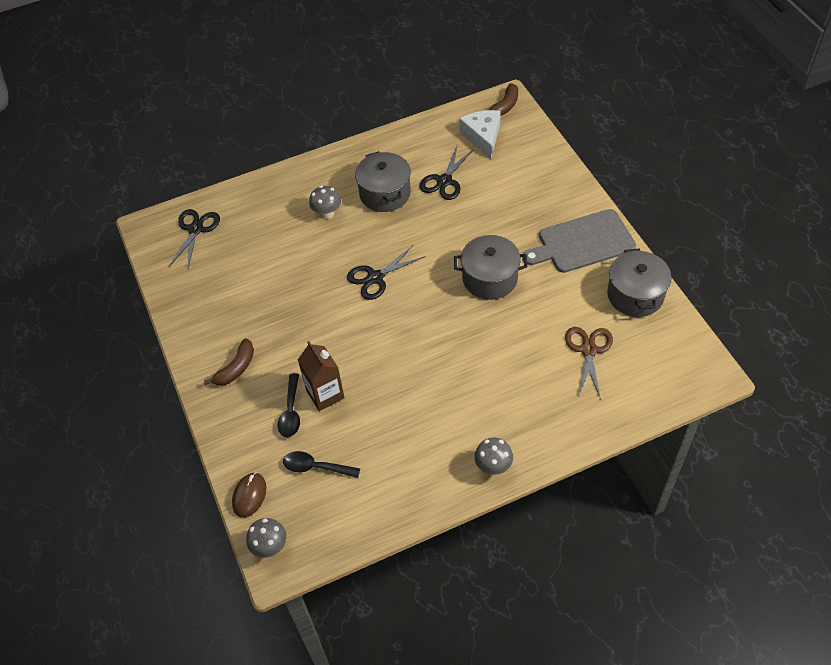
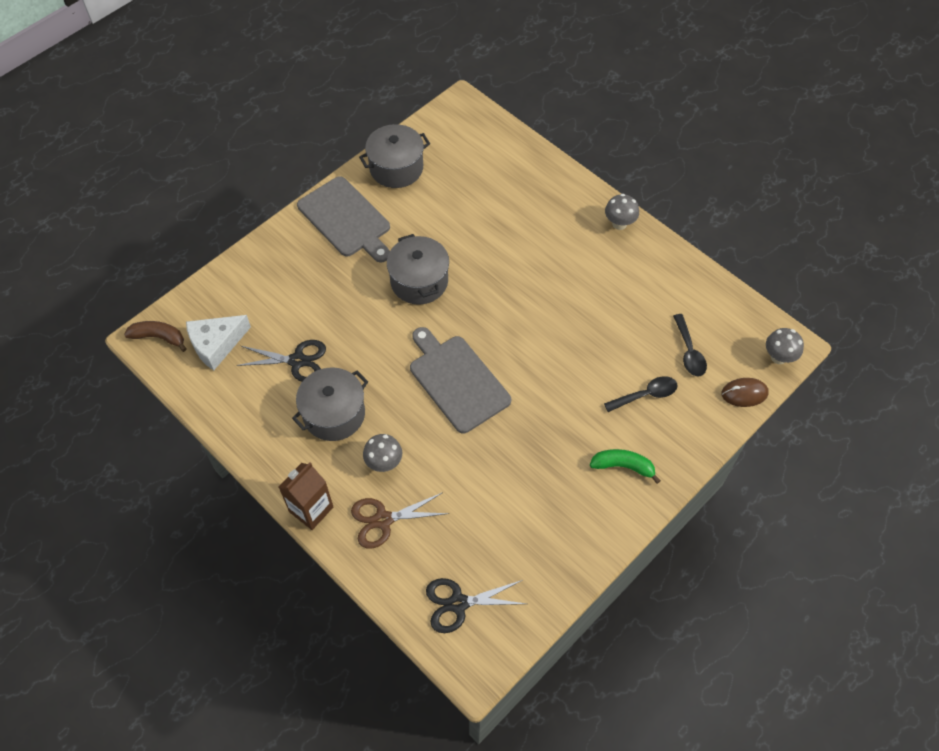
camera: 115 degrees left, 5 degrees up
(236, 368) = (623, 466): brown banana -> green banana
(325, 394) = (613, 373): brown carton -> brown carton (311, 509)
(375, 278) = (457, 381): black scissors -> grey cutting board
(588, 350) = (472, 187): brown scissors -> brown scissors (383, 520)

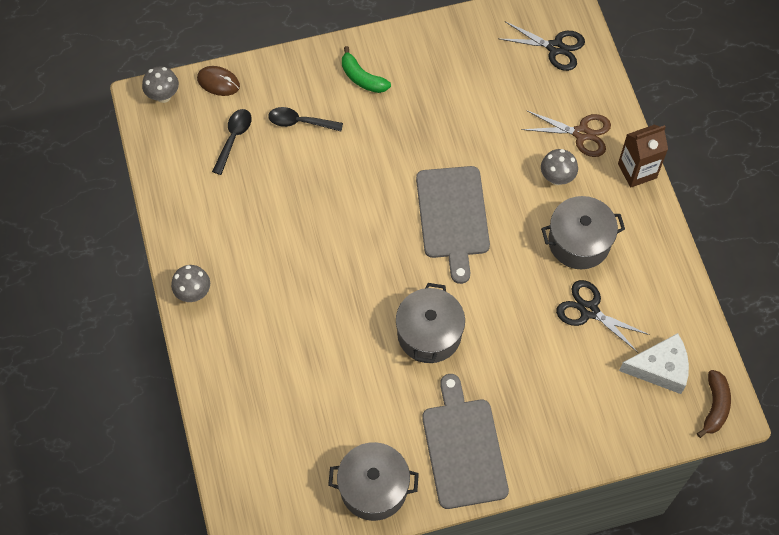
camera: 150 degrees left, 5 degrees up
(159, 337) = (715, 406): brown banana -> brown banana turned 120 degrees counterclockwise

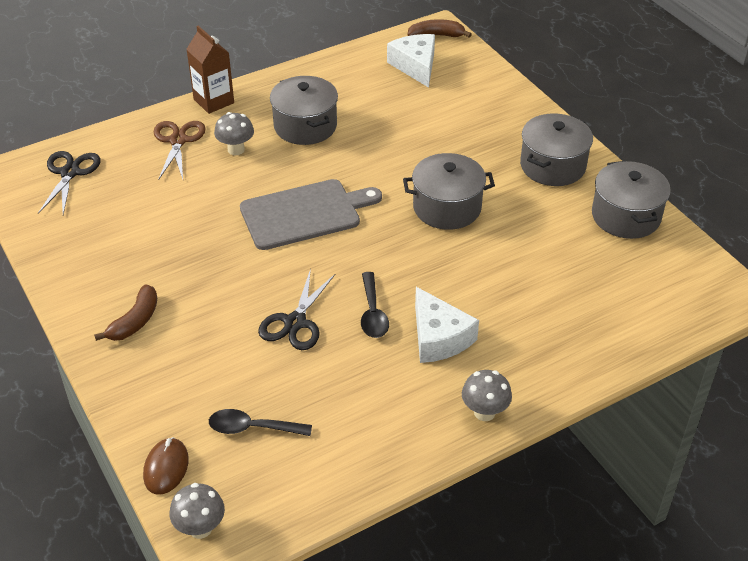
camera: 105 degrees left, 20 degrees down
(277, 282) = (439, 337): none -> white cheese
(300, 122) = (212, 366): black spoon -> black spoon (373, 313)
(362, 78) = (135, 321): green banana -> brown banana
(463, 448) = (552, 166): grey cutting board -> grey pot
(589, 310) = (376, 111): black scissors -> black scissors (295, 322)

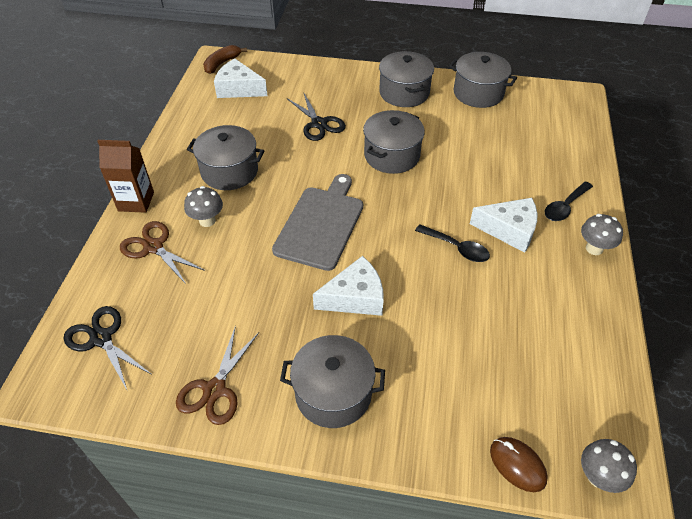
camera: 50 degrees left, 5 degrees up
(79, 256) = (214, 390): none -> brown scissors
(135, 321) = (333, 393): brown banana -> grey pot
(244, 280) = (355, 297): none -> white cheese
(252, 428) = (516, 382): black spoon -> black spoon (565, 207)
(295, 322) = (428, 294): black scissors -> black scissors (319, 124)

